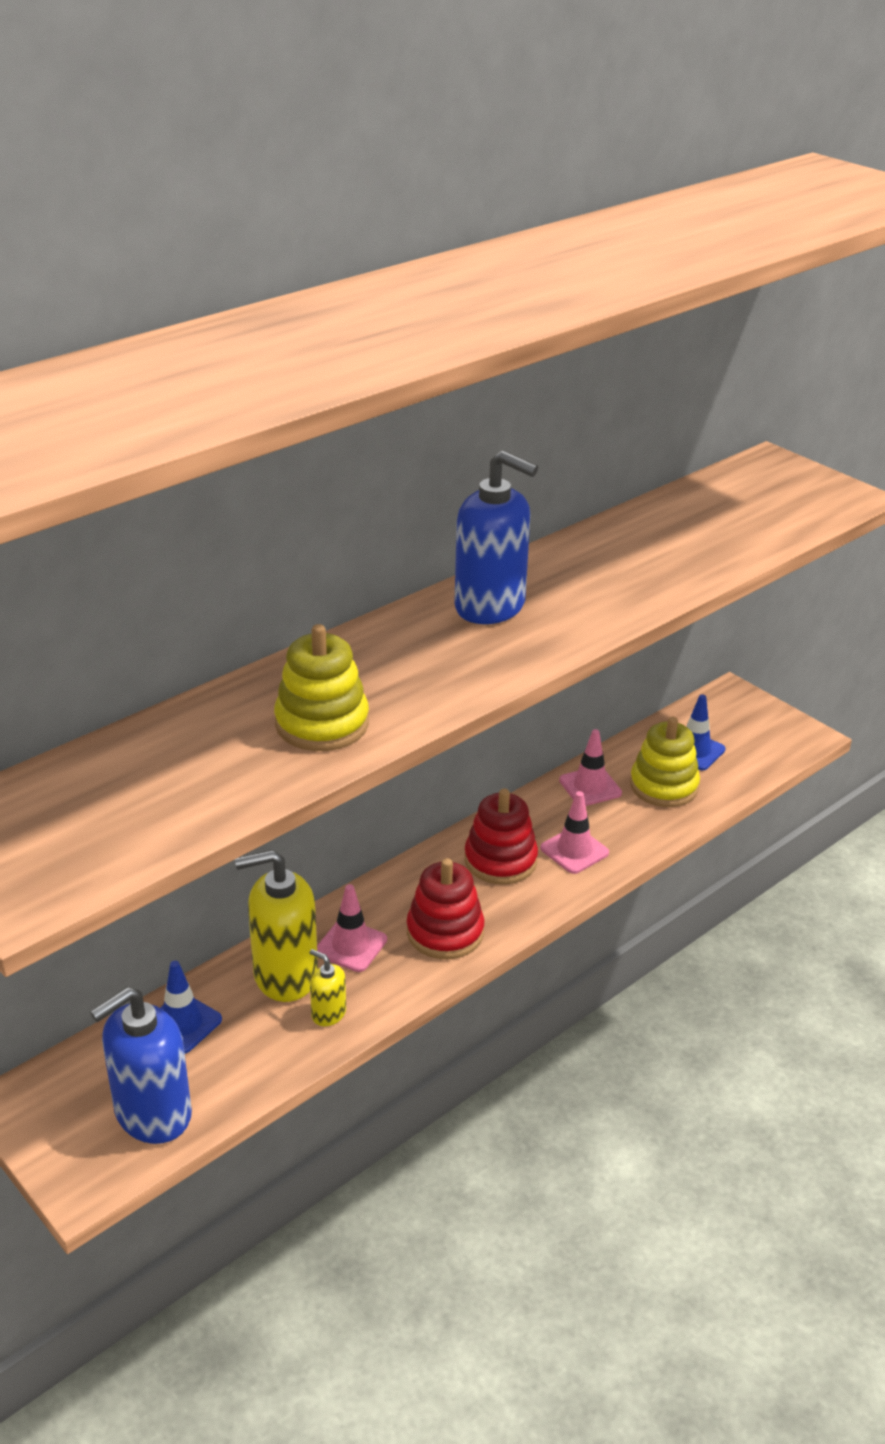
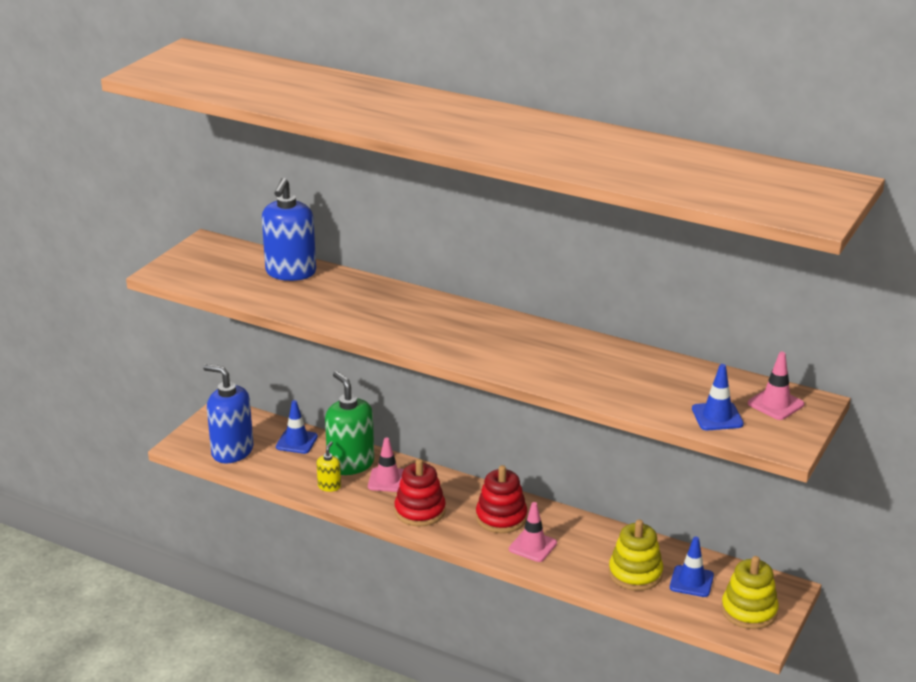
camera: 70 degrees right, 5 degrees down
(285, 975) = (350, 464): yellow soap dispenser -> green soap dispenser
(322, 724) = (338, 306): yellow stacking toy -> yellow stacking toy (749, 611)
(490, 606) = (496, 330): blue soap dispenser -> blue soap dispenser (290, 272)
(590, 787) = (608, 540): pink traffic cone -> pink traffic cone (775, 404)
(780, 517) = (717, 417): none -> blue traffic cone

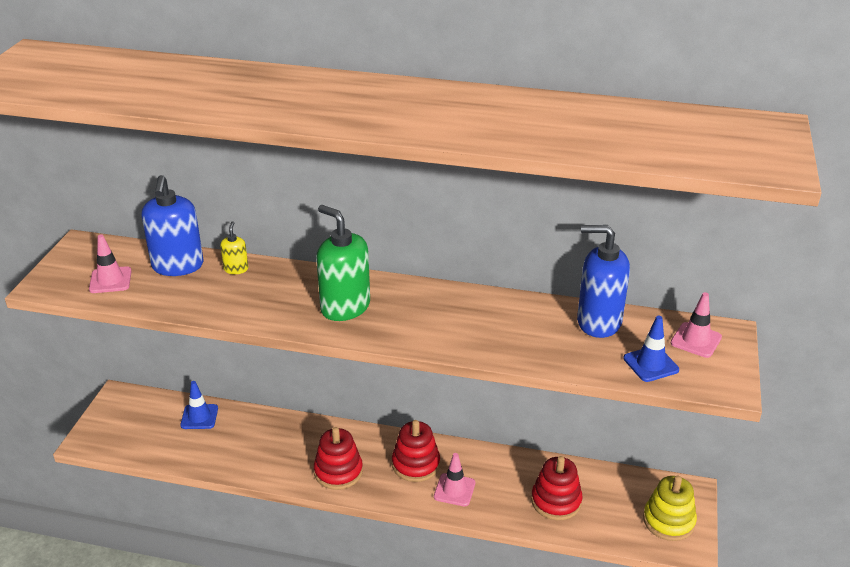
camera: 15 degrees left, 5 degrees up
(232, 451) = (138, 439): blue soap dispenser -> blue soap dispenser (598, 322)
(329, 486) = (244, 460): yellow soap dispenser -> yellow soap dispenser (236, 269)
(350, 464) = (258, 432): green soap dispenser -> green soap dispenser (345, 307)
(387, 480) = (298, 443): pink traffic cone -> pink traffic cone (110, 280)
(635, 573) = (556, 501): yellow stacking toy -> red stacking toy
(691, 581) = (607, 499): blue traffic cone -> none

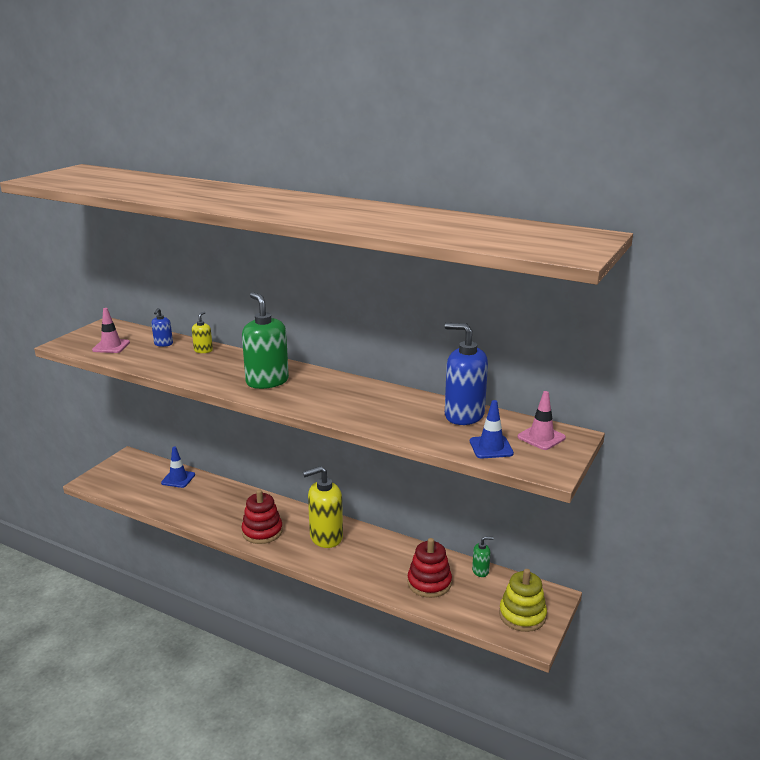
camera: 15 degrees right, 10 degrees down
(177, 266) = (163, 344): blue soap dispenser -> blue soap dispenser, size x0.48
(416, 464) = (326, 537): red stacking toy -> yellow soap dispenser
(454, 490) = (348, 560): pink traffic cone -> none
(604, 474) = (480, 571): none -> green soap dispenser

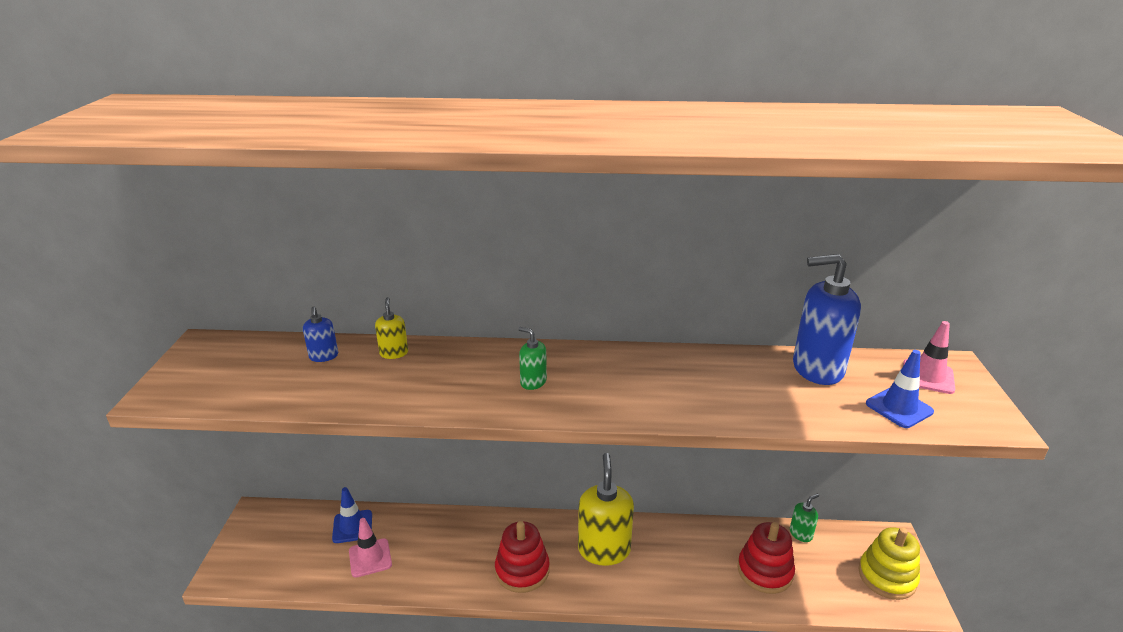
camera: 25 degrees left, 5 degrees up
(111, 346) = (243, 380): pink traffic cone -> pink traffic cone (370, 558)
(267, 381) = (533, 382): green soap dispenser -> green soap dispenser, size x0.48
(326, 537) = (604, 549): yellow soap dispenser -> yellow soap dispenser turned 135 degrees clockwise

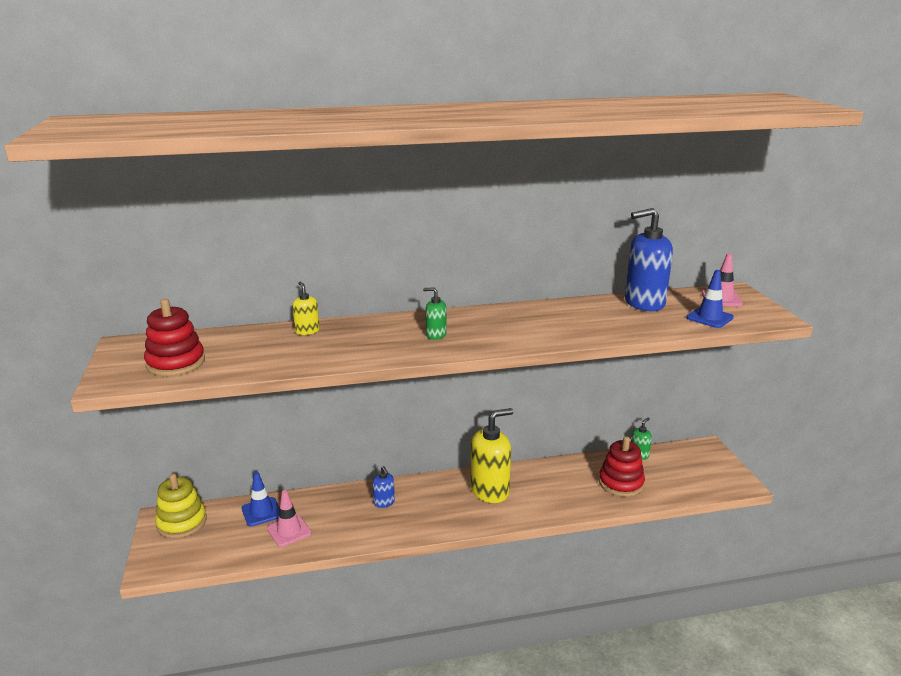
camera: 15 degrees left, 5 degrees down
(324, 356) = (246, 340): blue soap dispenser -> blue soap dispenser (384, 502)
(522, 570) = (428, 516): red stacking toy -> red stacking toy (176, 363)
(604, 549) = (490, 491): yellow soap dispenser -> yellow soap dispenser turned 75 degrees clockwise
(887, 577) = (710, 471): yellow stacking toy -> yellow stacking toy (182, 522)

